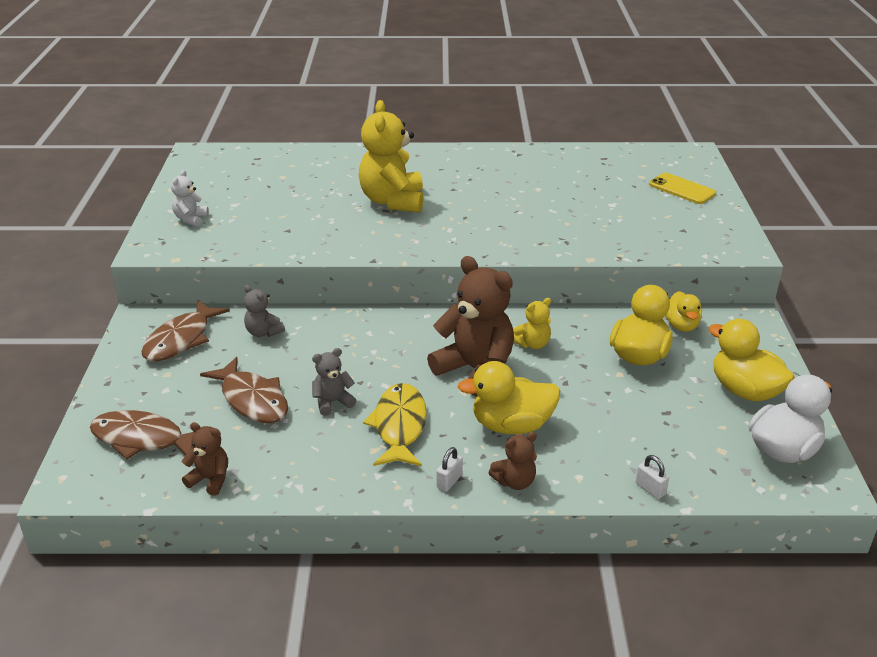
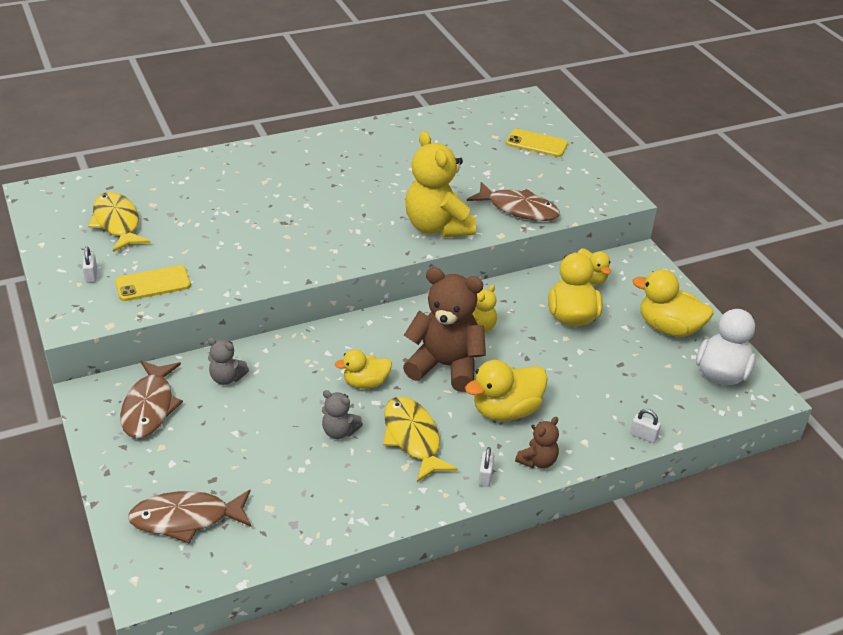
camera: 25 degrees left, 5 degrees up
(191, 219) = (91, 275): white teddy bear -> white padlock
(210, 479) = (278, 538): brown teddy bear -> none
(236, 235) = (153, 284): none -> yellow phone
(242, 185) = (117, 223): none -> yellow fish
(252, 400) = (263, 450): brown fish -> brown fish (518, 209)
(332, 402) = (339, 431): grey teddy bear -> grey teddy bear turned 105 degrees counterclockwise
(387, 366) = (365, 383): none -> yellow duck
(393, 201) = (284, 211): yellow teddy bear -> yellow teddy bear (437, 227)

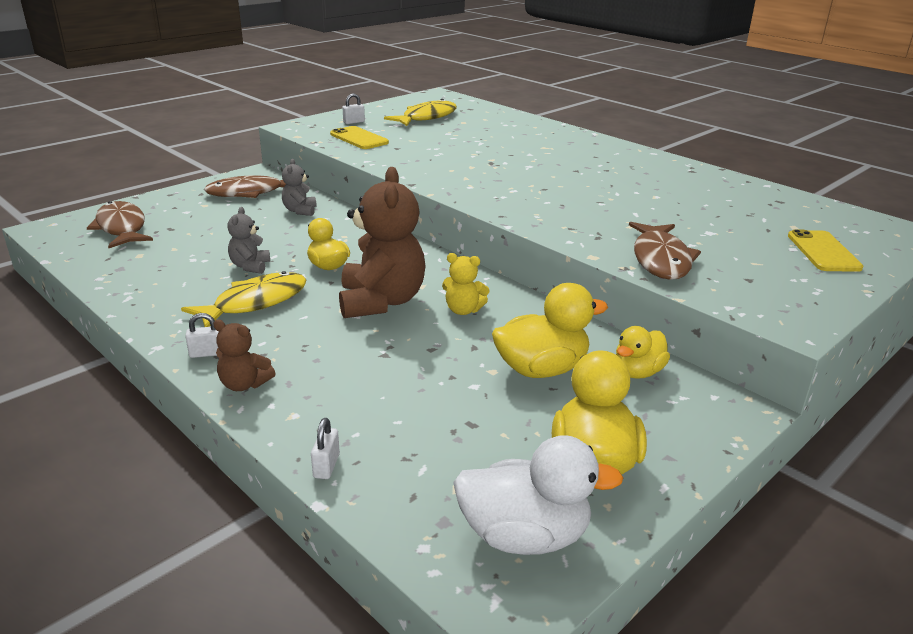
camera: 70 degrees right, 10 degrees down
(437, 227) = (565, 222): yellow teddy bear -> none
(506, 410) = (325, 349): yellow duck -> none

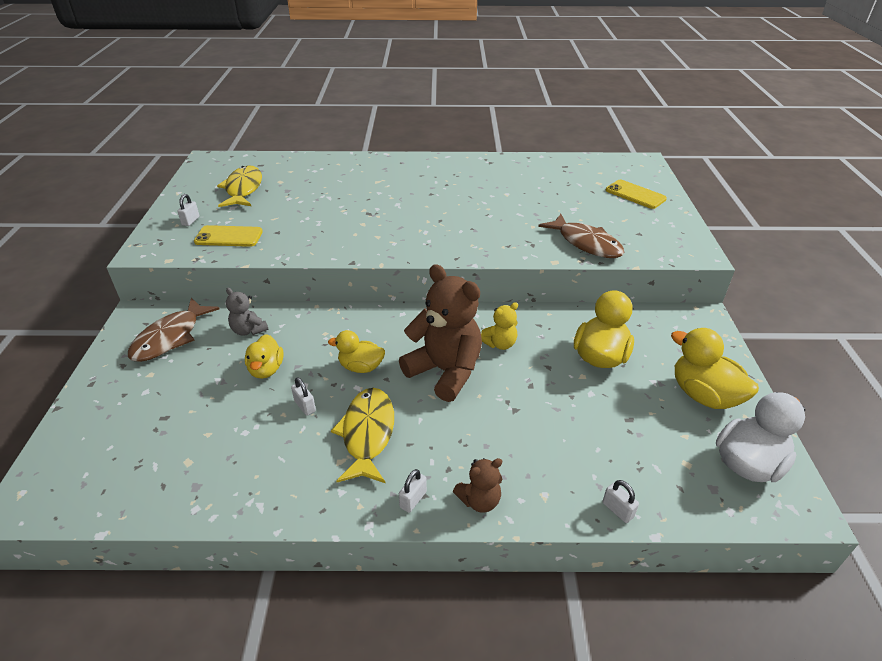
camera: 45 degrees left, 10 degrees up
(121, 228) = (112, 448): brown fish -> none
(250, 266) = (305, 406): grey teddy bear -> white padlock
(637, 372) = (638, 325): yellow duck -> yellow duck (266, 369)

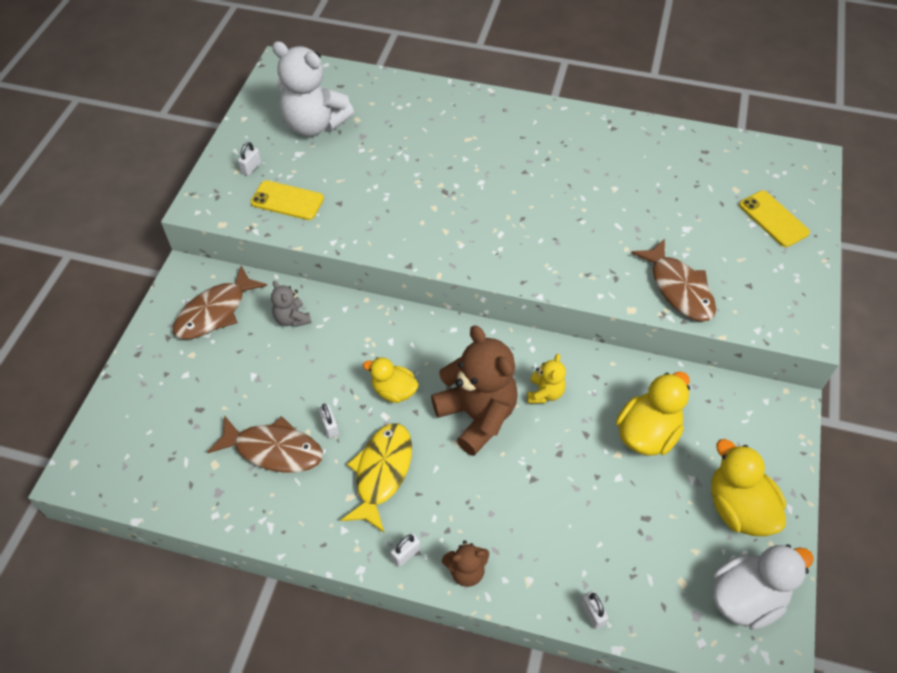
camera: 15 degrees right, 15 degrees up
(243, 189) = (314, 125): yellow fish -> white teddy bear
(251, 436) = (274, 450): none -> brown fish
(266, 369) = (301, 373): yellow duck -> none
(500, 344) = (545, 393): yellow teddy bear -> yellow teddy bear turned 60 degrees counterclockwise

